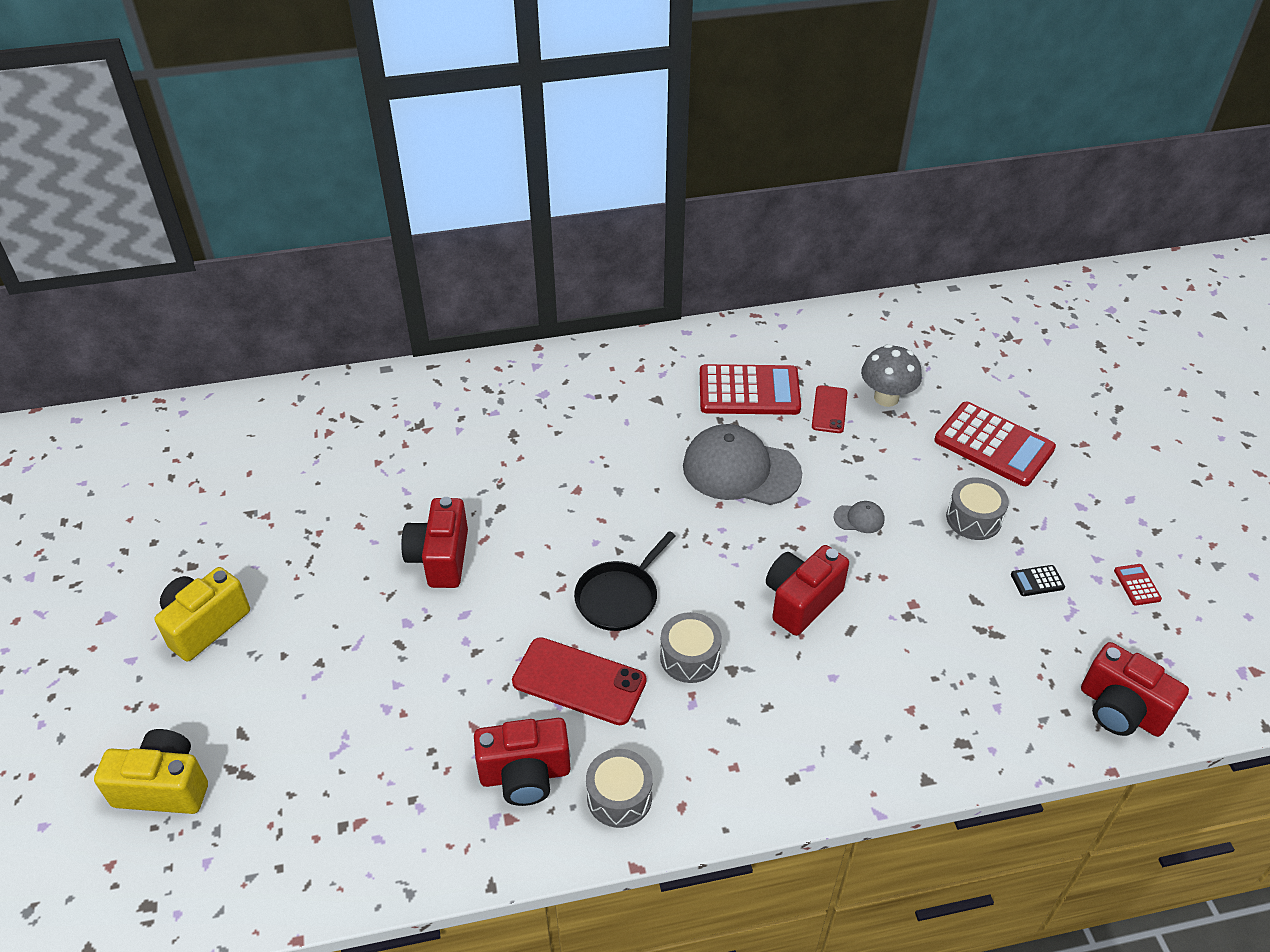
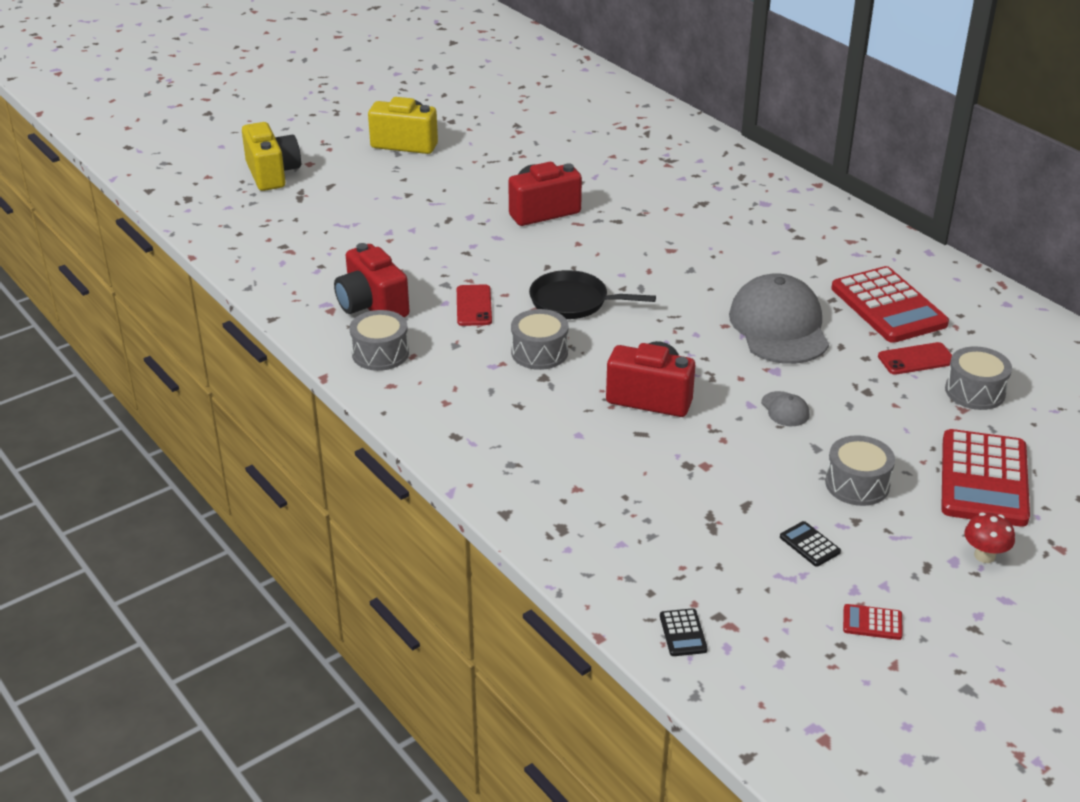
camera: 65 degrees right, 10 degrees down
(579, 681) = (474, 306): red phone -> red phone, size x0.60
(886, 398) = (975, 391): grey mushroom -> grey drum
(1080, 487) = (984, 555): none -> red mushroom
(1121, 710) = (683, 633): red camera -> black calculator
(1137, 585) = (872, 623): red calculator -> red calculator turned 135 degrees counterclockwise

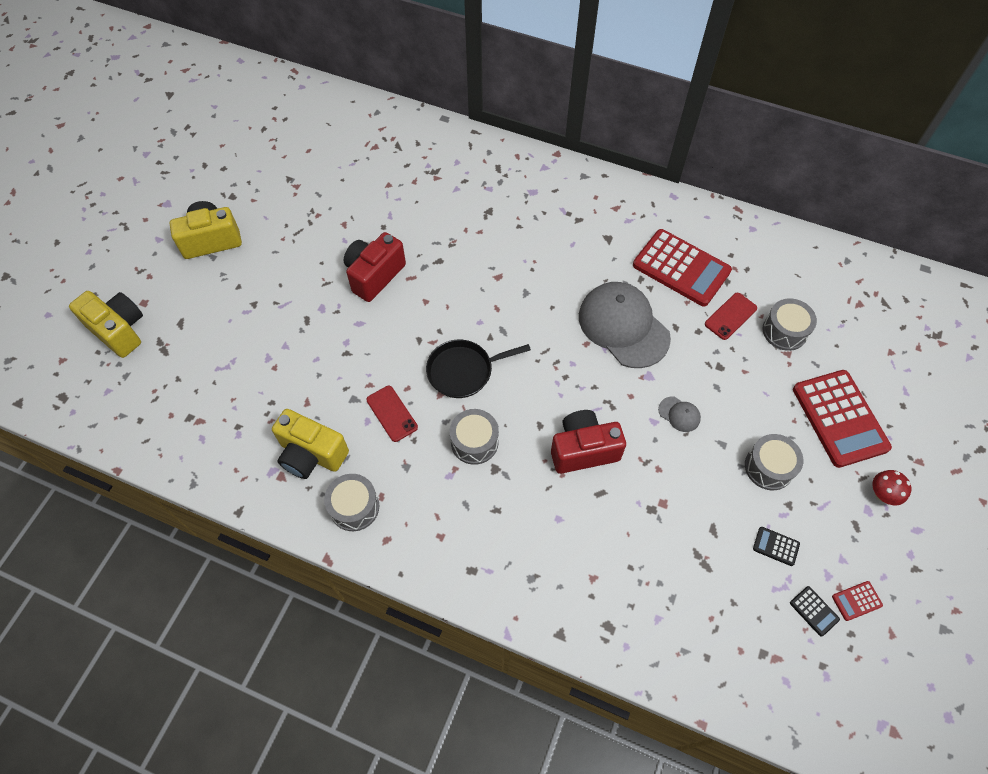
camera: 30 degrees left, 25 degrees up
(372, 306) = (311, 454): red camera -> yellow camera
(683, 633) = (751, 685): black calculator -> black calculator (814, 611)

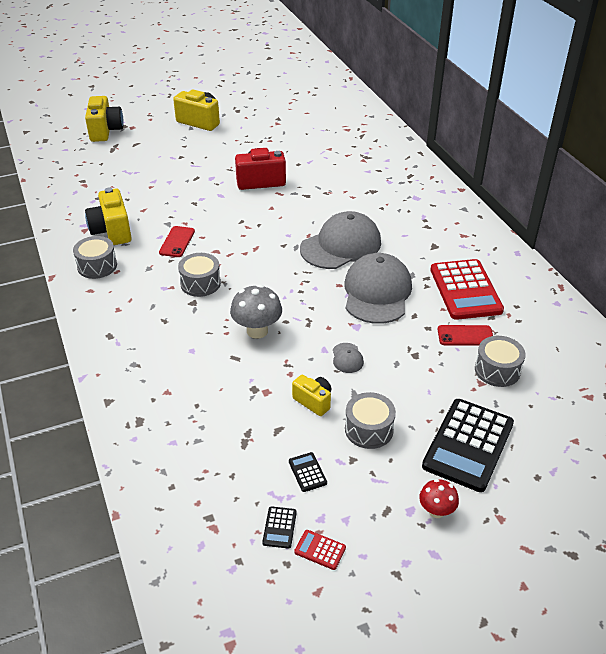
camera: 45 degrees right, 20 degrees down
(463, 371) = (244, 249): black pan -> none
(537, 298) = (341, 245): none -> grey cap
(583, 450) = (257, 331): red camera -> grey mushroom
(705, 479) = (313, 401): none -> yellow camera
(840, 418) = (468, 445): red calculator -> black calculator

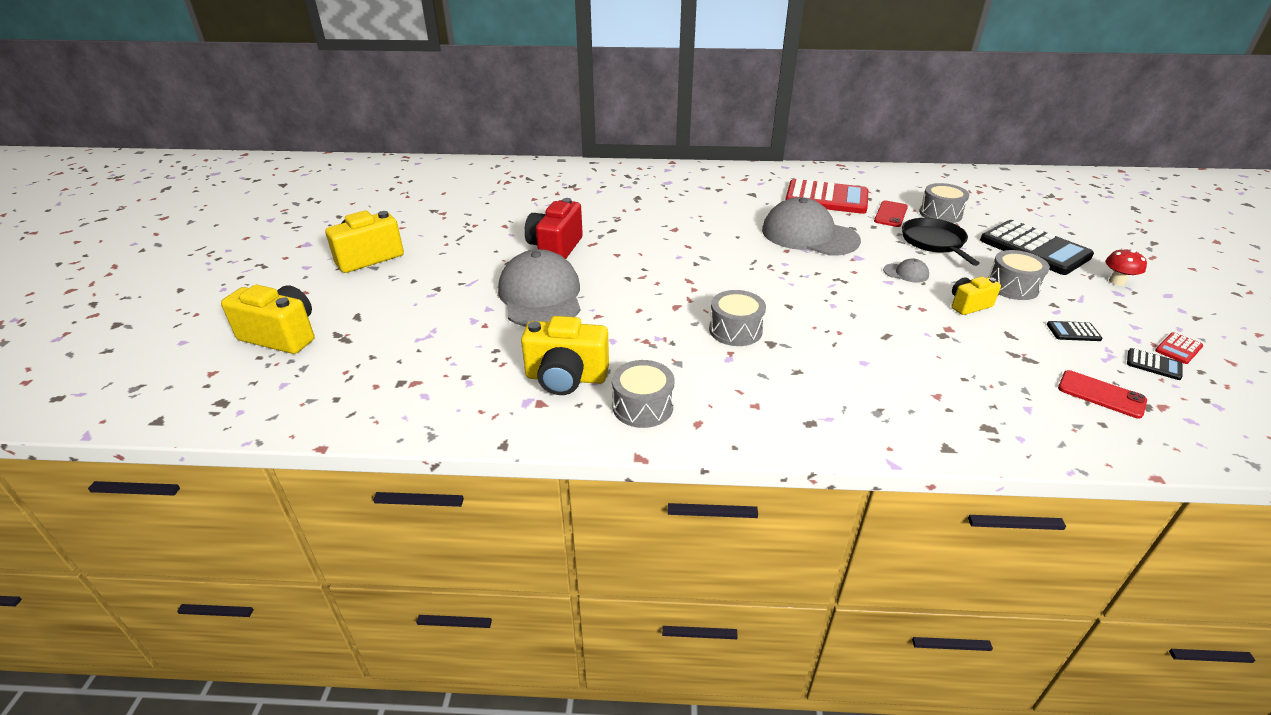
camera: 65 degrees left, 5 degrees down
(177, 242) = (635, 329): red phone -> red phone (1101, 394)
(257, 331) = (844, 312): grey mushroom -> none
(341, 245) = (720, 234): grey cap -> grey cap (540, 296)
(425, 370) = (934, 242): none -> black pan

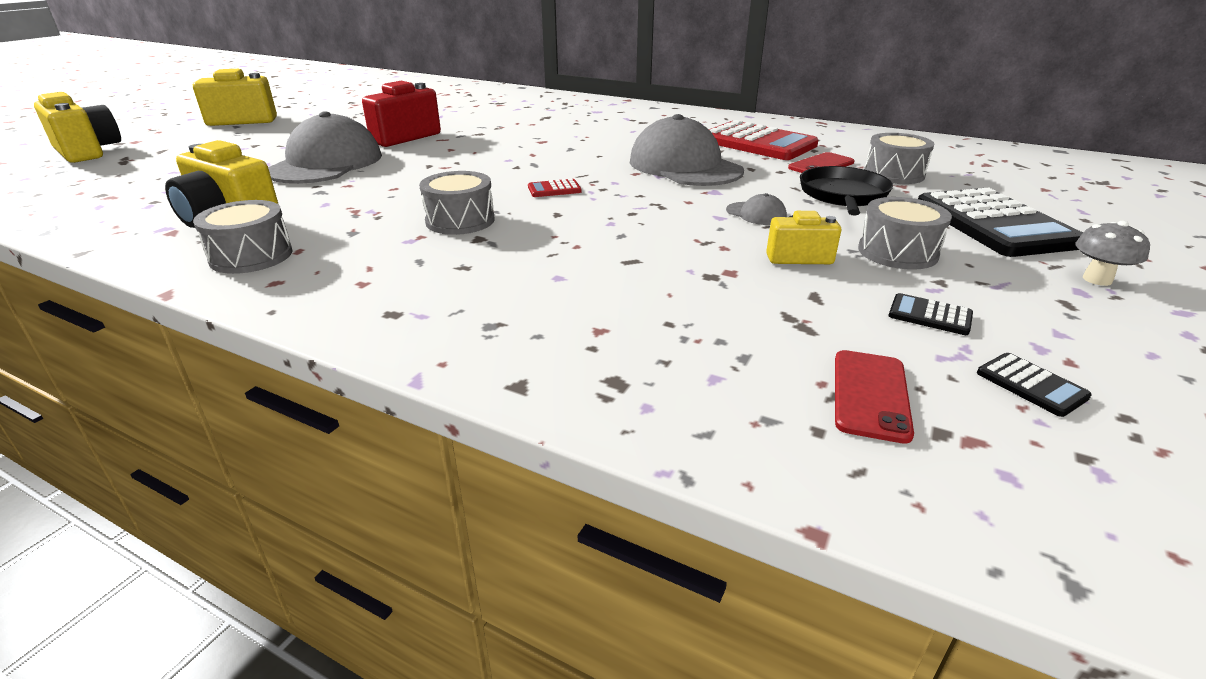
camera: 25 degrees right, 5 degrees down
(1101, 394) = (870, 395): red phone -> red phone turned 45 degrees clockwise
(1117, 281) = (1097, 279): red mushroom -> grey mushroom
(1178, 349) = (1114, 378): red calculator -> red calculator (554, 189)

